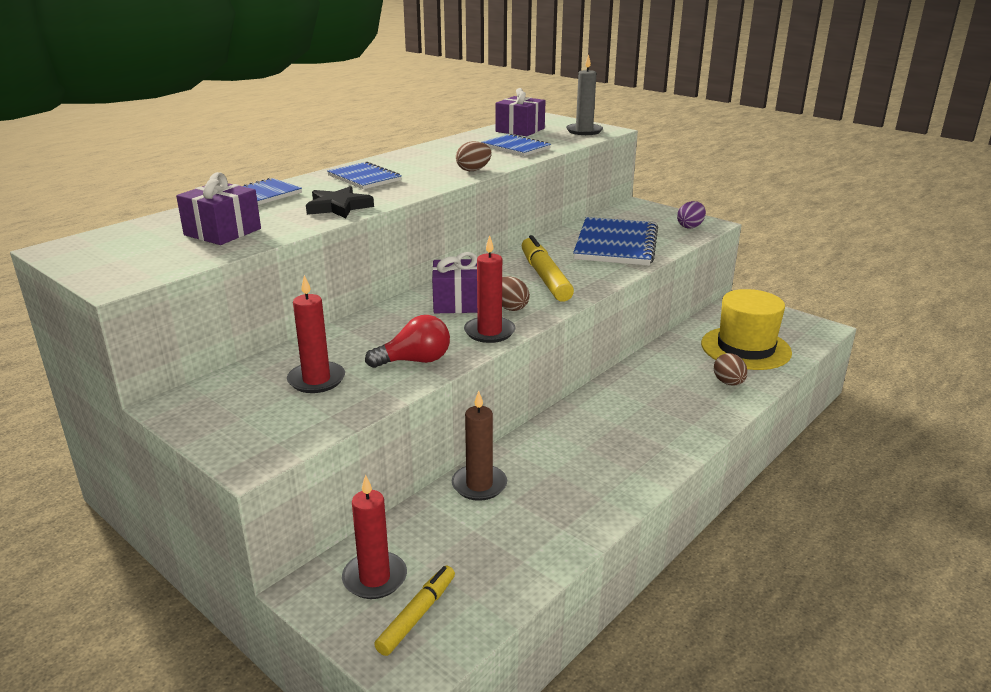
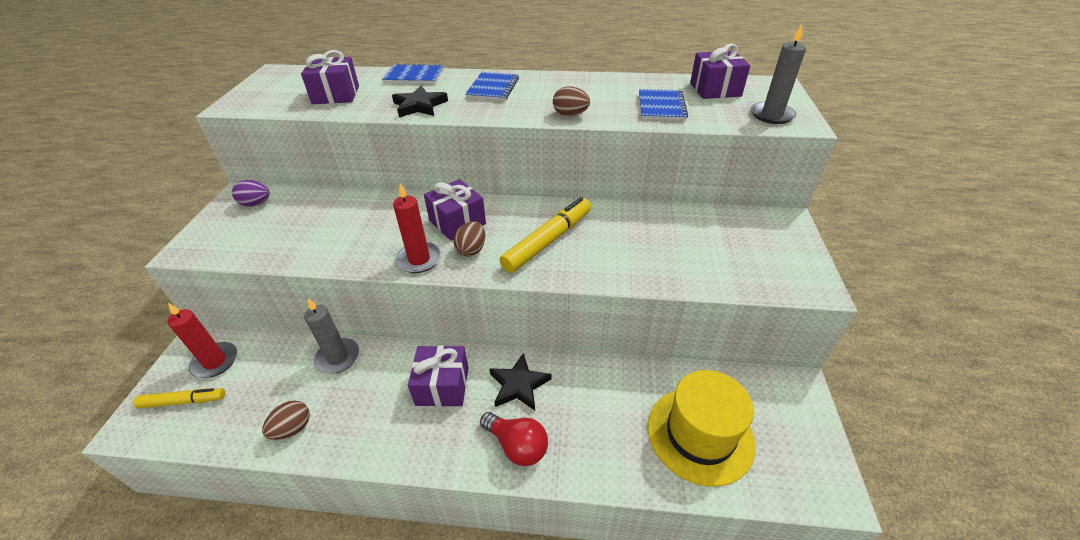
camera: 55 degrees right, 15 degrees up
(316, 380) = (295, 223): red candle -> none
(415, 361) = (347, 248): red light bulb -> red light bulb (517, 446)
(479, 485) = (338, 357): brown candle -> grey candle
(588, 435) = (442, 386): none -> purple gift
(616, 244) = (669, 248): blue notebook -> none
(628, 399) = (519, 385): none -> black star
(690, 226) = (785, 276): purple egg -> purple egg (256, 204)
(728, 383) = (613, 449): brown egg -> brown egg (292, 428)

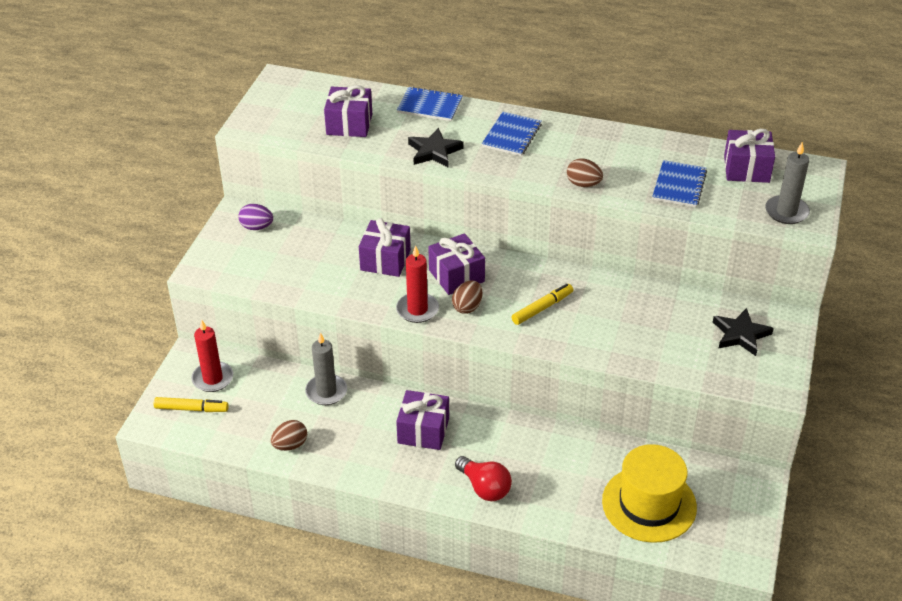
camera: 10 degrees right, 0 degrees up
(385, 217) = (385, 260): none -> purple gift
(519, 385) = (494, 440): black star -> black star (740, 335)
(548, 241) = (542, 308): yellow marker -> yellow marker, size x0.62

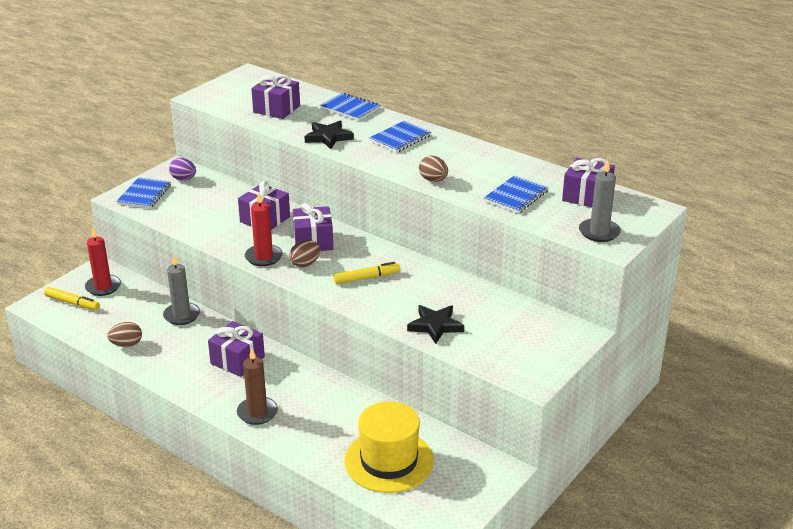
camera: 20 degrees right, 10 degrees down
(226, 259) = (144, 194): none -> blue notebook
(484, 488) = (257, 412): red light bulb -> brown candle
(740, 335) = (527, 334): black star -> black star (435, 326)

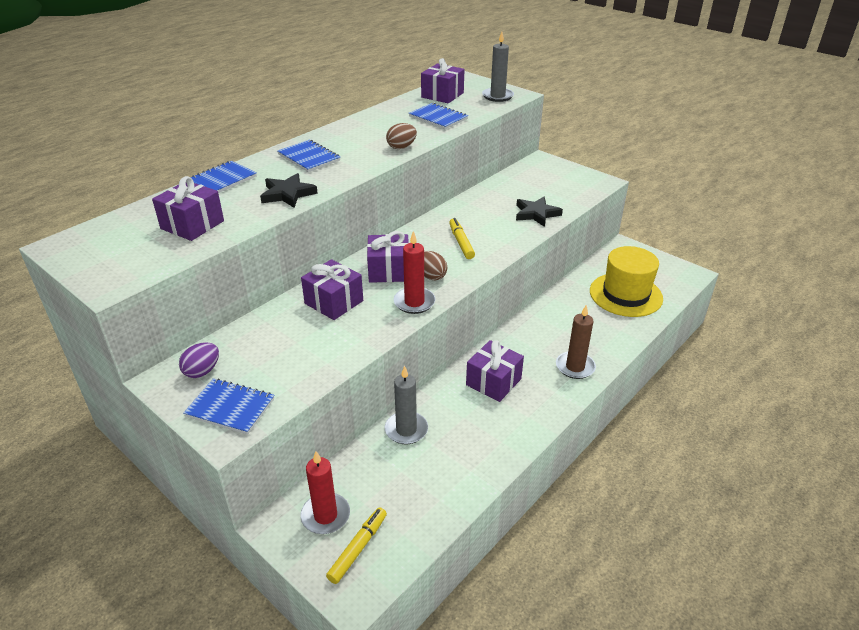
camera: 85 degrees left, 5 degrees up
(126, 344) = (460, 477): brown egg -> none

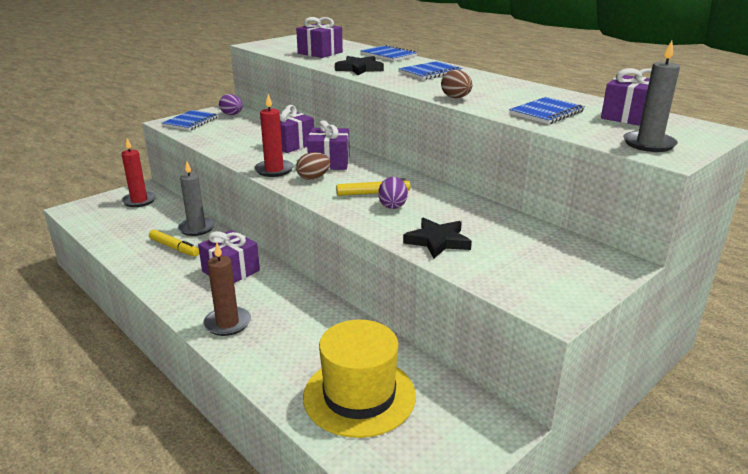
camera: 95 degrees right, 10 degrees down
(358, 548) = (104, 210): yellow marker -> yellow marker (174, 248)
(483, 233) = (392, 205): none -> purple egg

